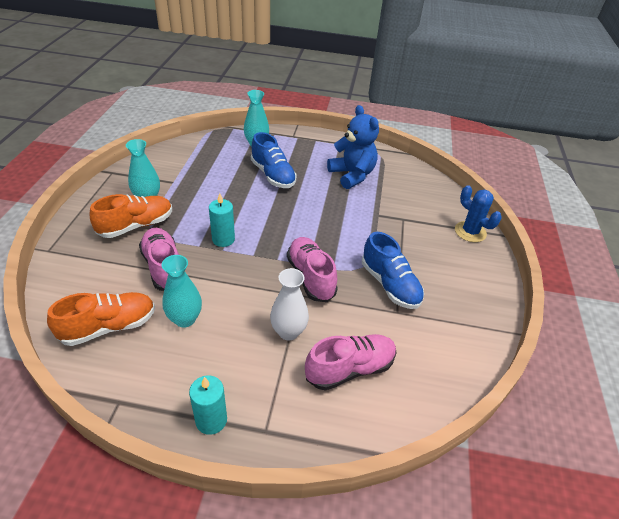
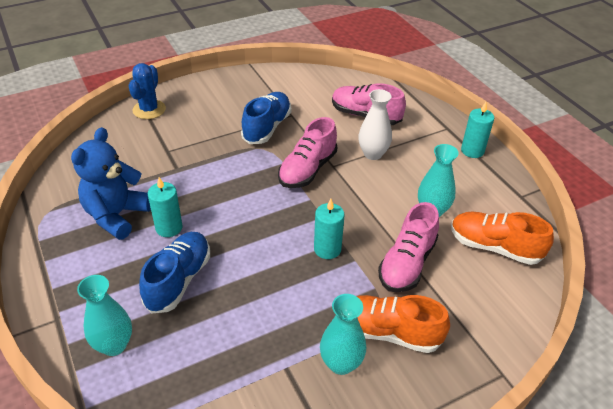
camera: 125 degrees left, 0 degrees up
(319, 188) = (169, 228): none -> turquoise candle

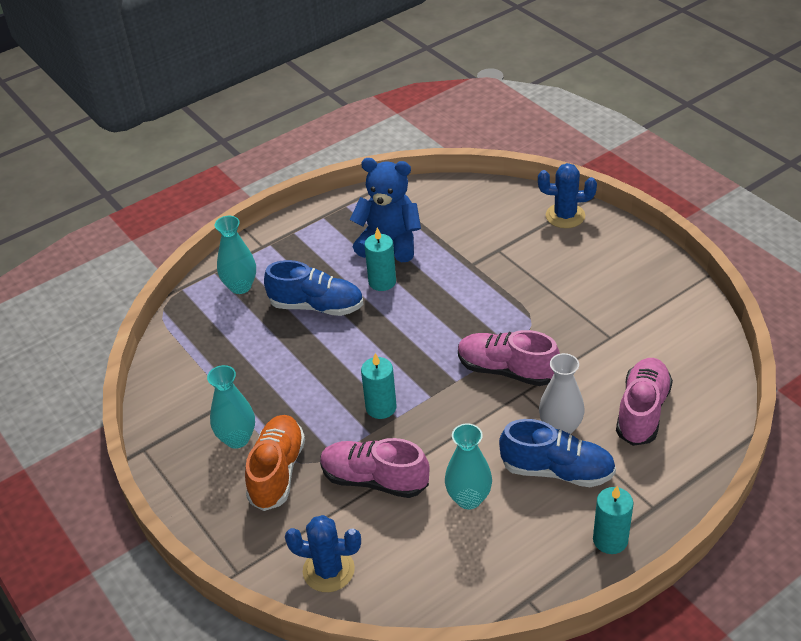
camera: 85 degrees right, 0 degrees up
(267, 127) = (573, 319): blue shoe -> blue shoe (557, 470)
(494, 247) = (420, 566): orange shoe -> none
(499, 305) = (328, 570): none -> blue cactus

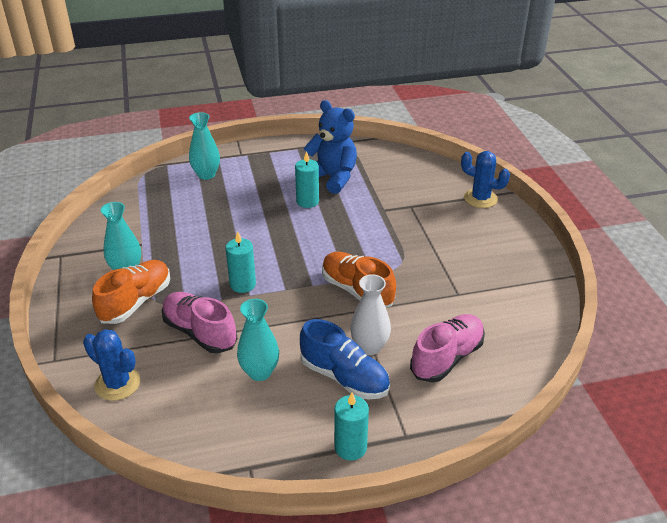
camera: 20 degrees right, 5 degrees down
(316, 306) = (248, 203): blue shoe -> none
(507, 370) = (357, 290): pink shoe -> orange shoe

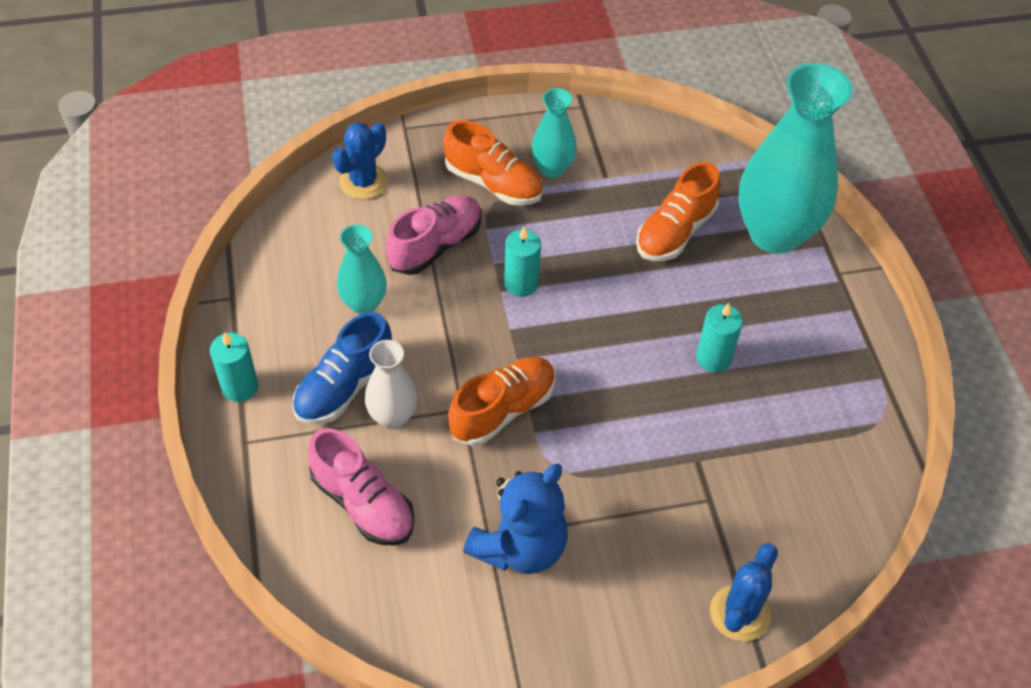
camera: 90 degrees right, 15 degrees up
(200, 213) = (675, 232): none -> orange shoe
(206, 175) = (775, 233): turquoise vase -> turquoise vase, size x2.01
(332, 178) = (783, 393): blue teddy bear -> blue teddy bear (520, 547)

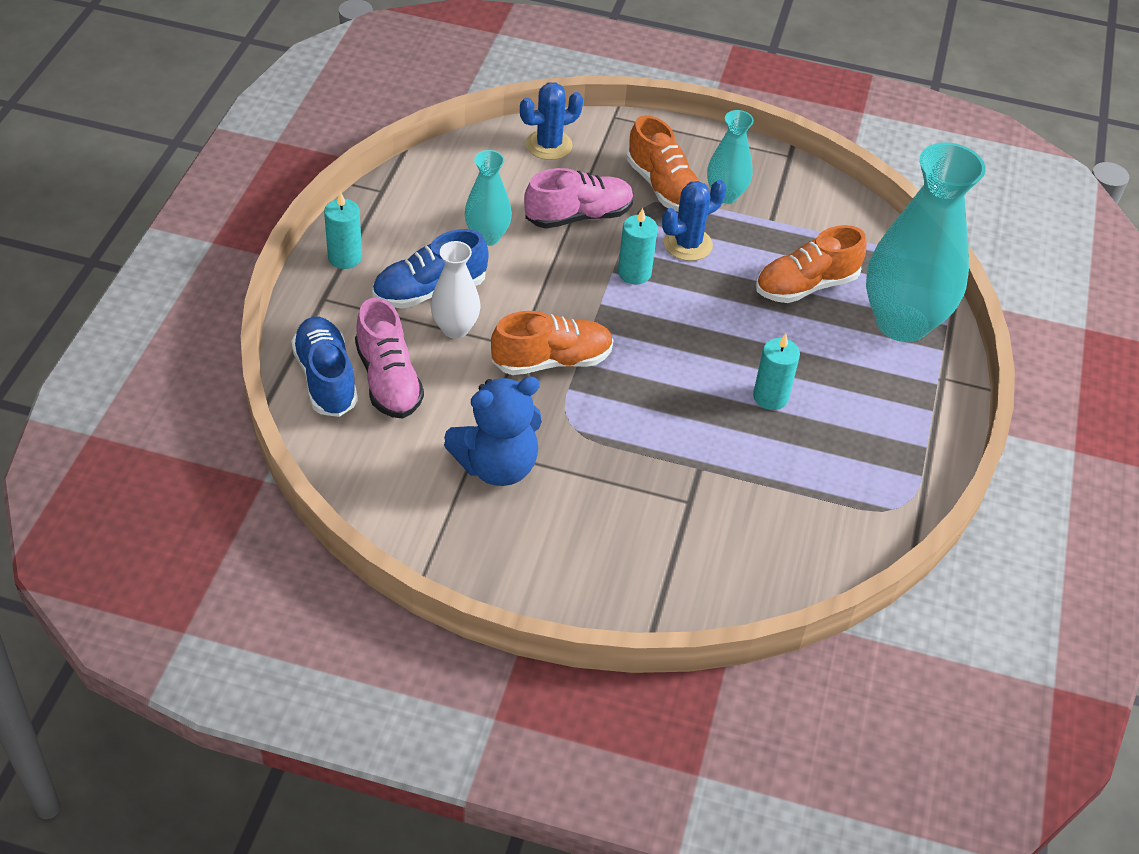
camera: 25 degrees right, 5 degrees down
(301, 530) = (326, 379): none -> blue shoe
(739, 613) = (654, 596): blue cactus -> blue cactus (687, 244)

